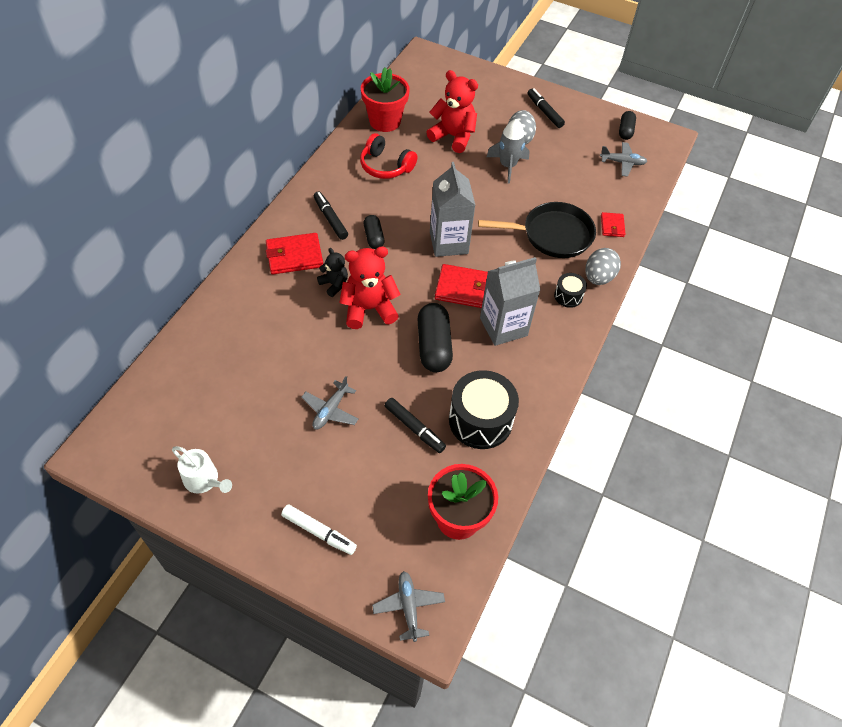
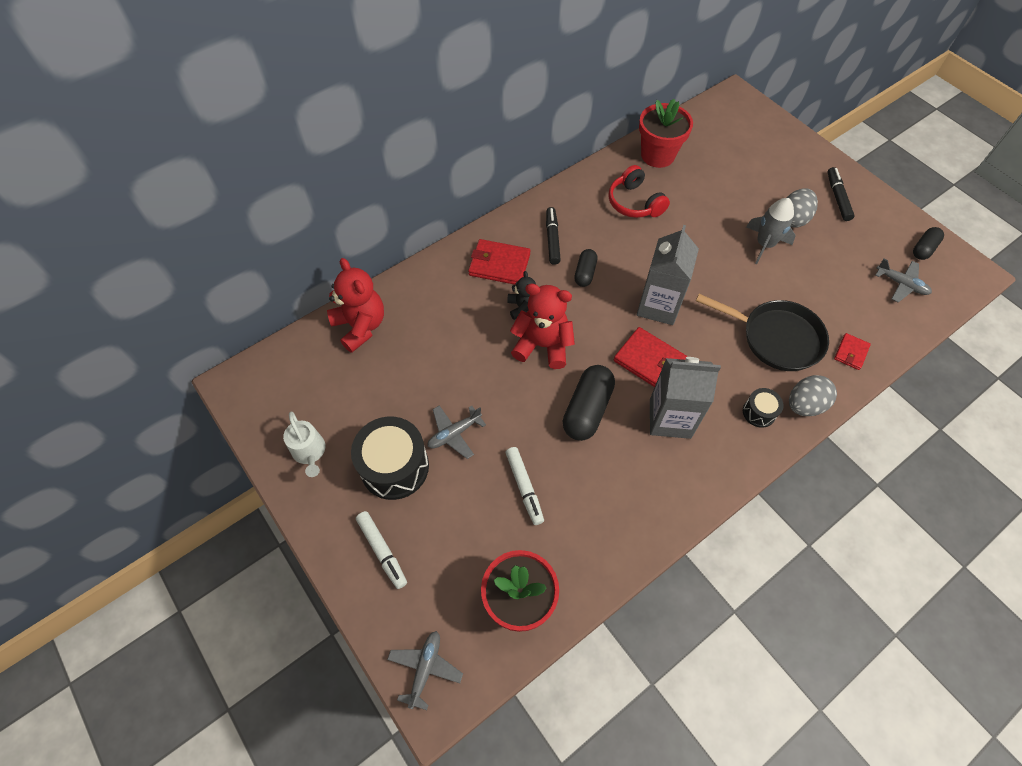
camera: 30 degrees right, 5 degrees up
(414, 428) = (524, 487): black marker -> white marker
(453, 136) = (721, 193): red teddy bear -> red teddy bear (360, 326)
(480, 420) = (594, 508): black drum -> black drum (394, 467)

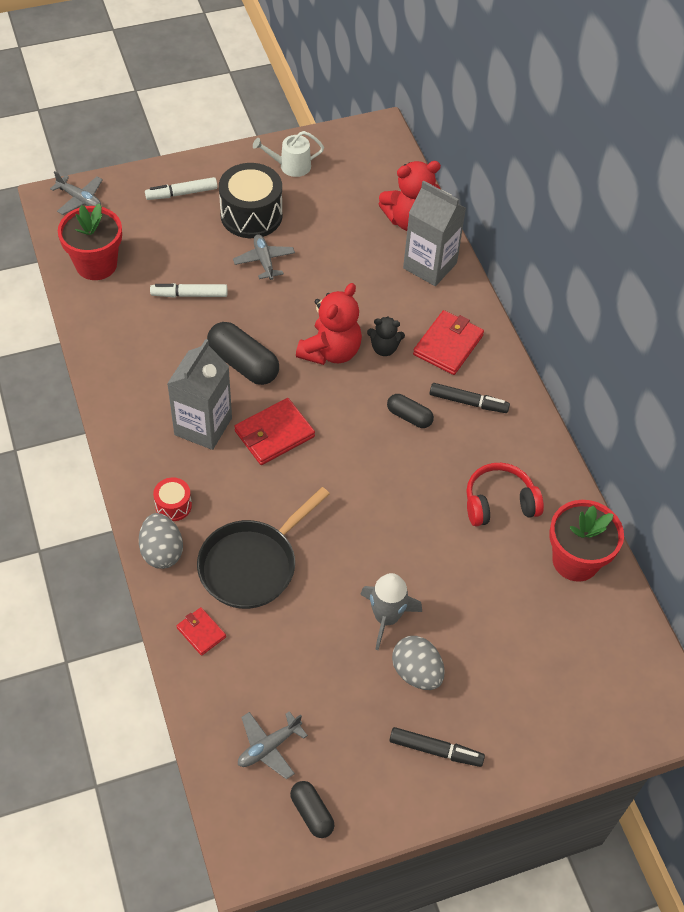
camera: 105 degrees right, 5 degrees down
(658, 306) = (339, 469): grey carton -> grey carton (430, 266)
(759, 412) = (173, 505): black drum -> red drum

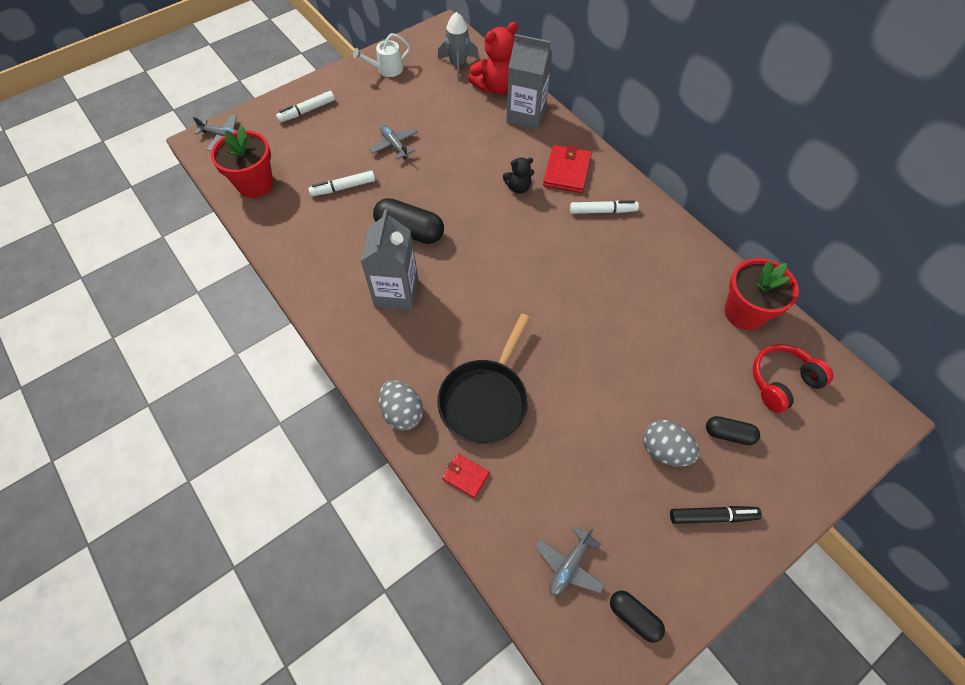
camera: 15 degrees left, 5 degrees up
(173, 505) = (397, 368): red drum -> none
(251, 215) = (370, 113): black drum -> none
(274, 434) = (459, 281): red wallet -> none
(330, 351) = (477, 201): red teddy bear -> none
(386, 618) = (618, 410): grey rocket -> grey rocket (458, 65)
(409, 417) = (562, 235): black capsule -> black capsule (728, 434)
(468, 402) = (602, 211): black marker -> white marker
(499, 503) = (664, 284): red headphones -> red headphones (782, 382)

